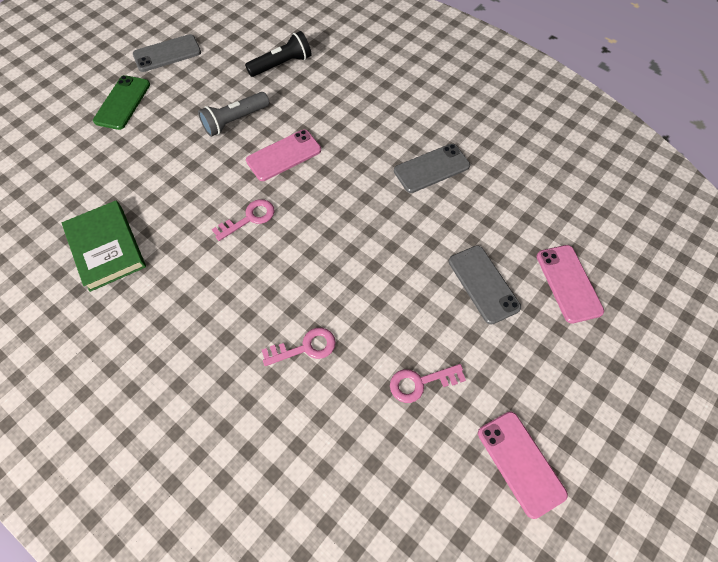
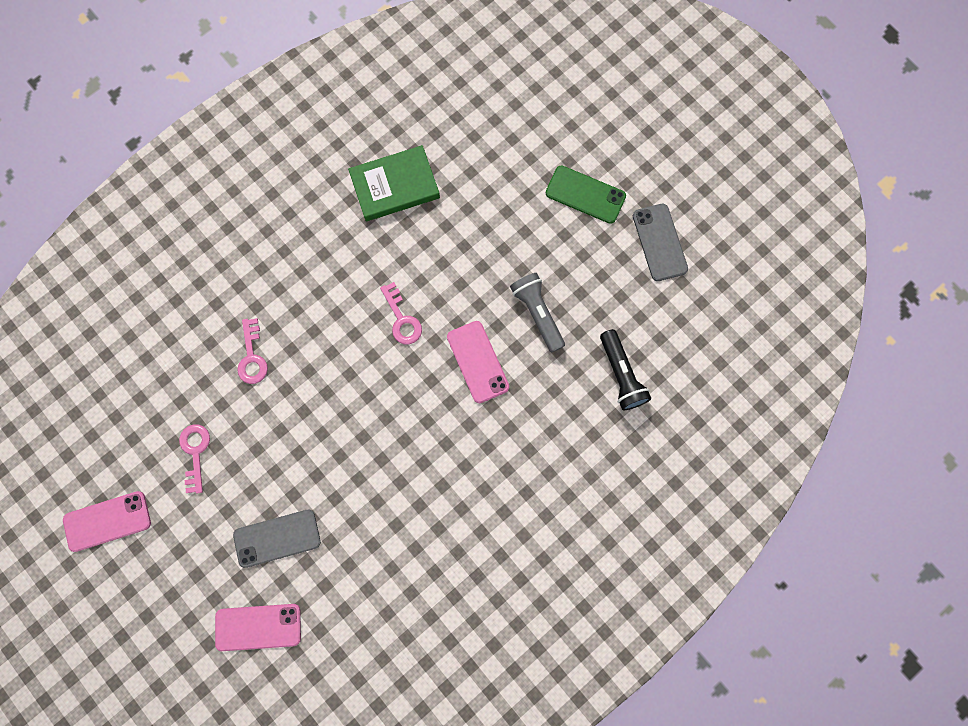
camera: 100 degrees right, 15 degrees up
(431, 168) = (429, 521): grey phone -> none

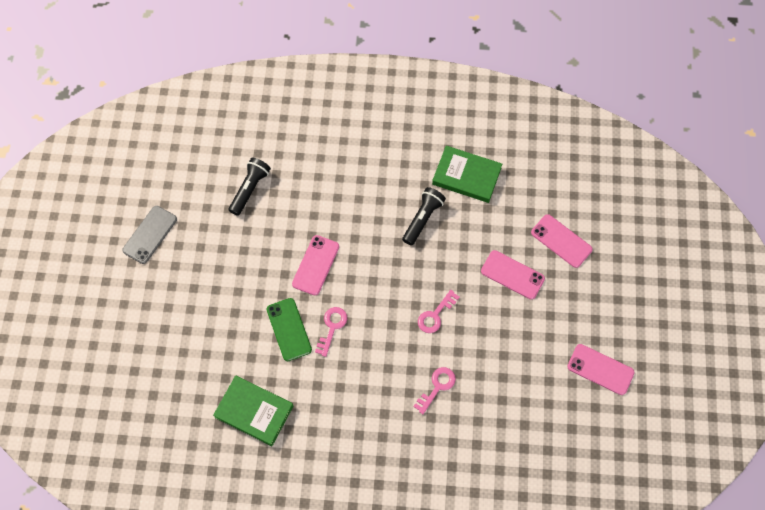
camera: 135 degrees left, 10 degrees down
(195, 452) = (518, 362): pink key -> pink key (435, 315)
(277, 538) = (512, 275): grey phone -> pink phone
(422, 511) = (422, 219): none -> black flashlight
(423, 606) = (466, 176): none -> green book
(537, 313) = (256, 260): grey flashlight -> none
(585, 195) = (156, 299): green phone -> green phone (289, 329)

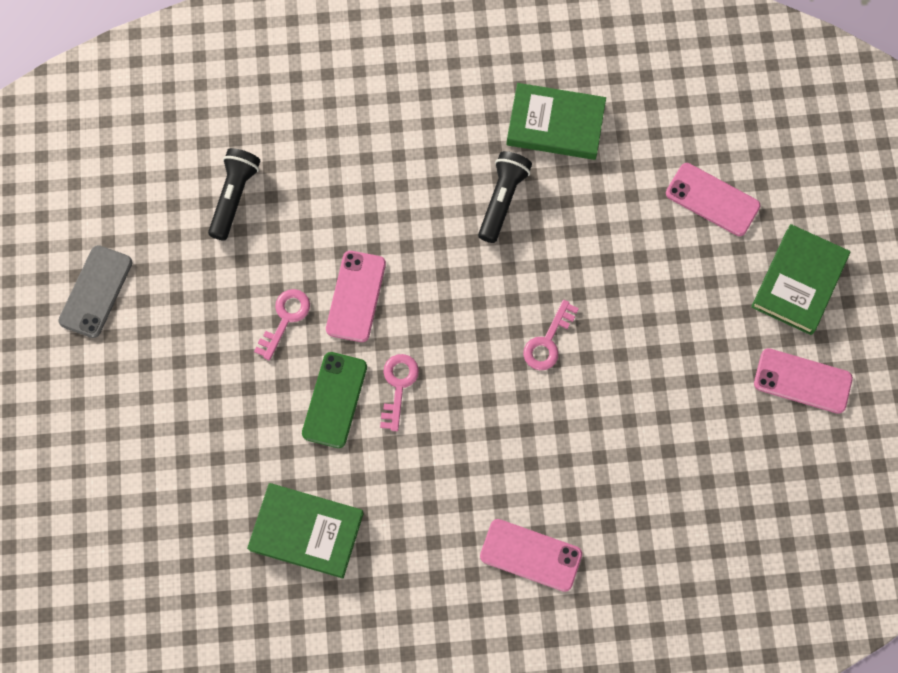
camera: 10 degrees left, 5 degrees up
(289, 329) = (335, 400): green phone -> green phone turned 45 degrees clockwise
(437, 387) = (570, 447): pink key -> pink key (285, 318)
(512, 275) = (650, 262): pink phone -> pink phone (530, 555)
(609, 304) = (798, 281): none -> green book

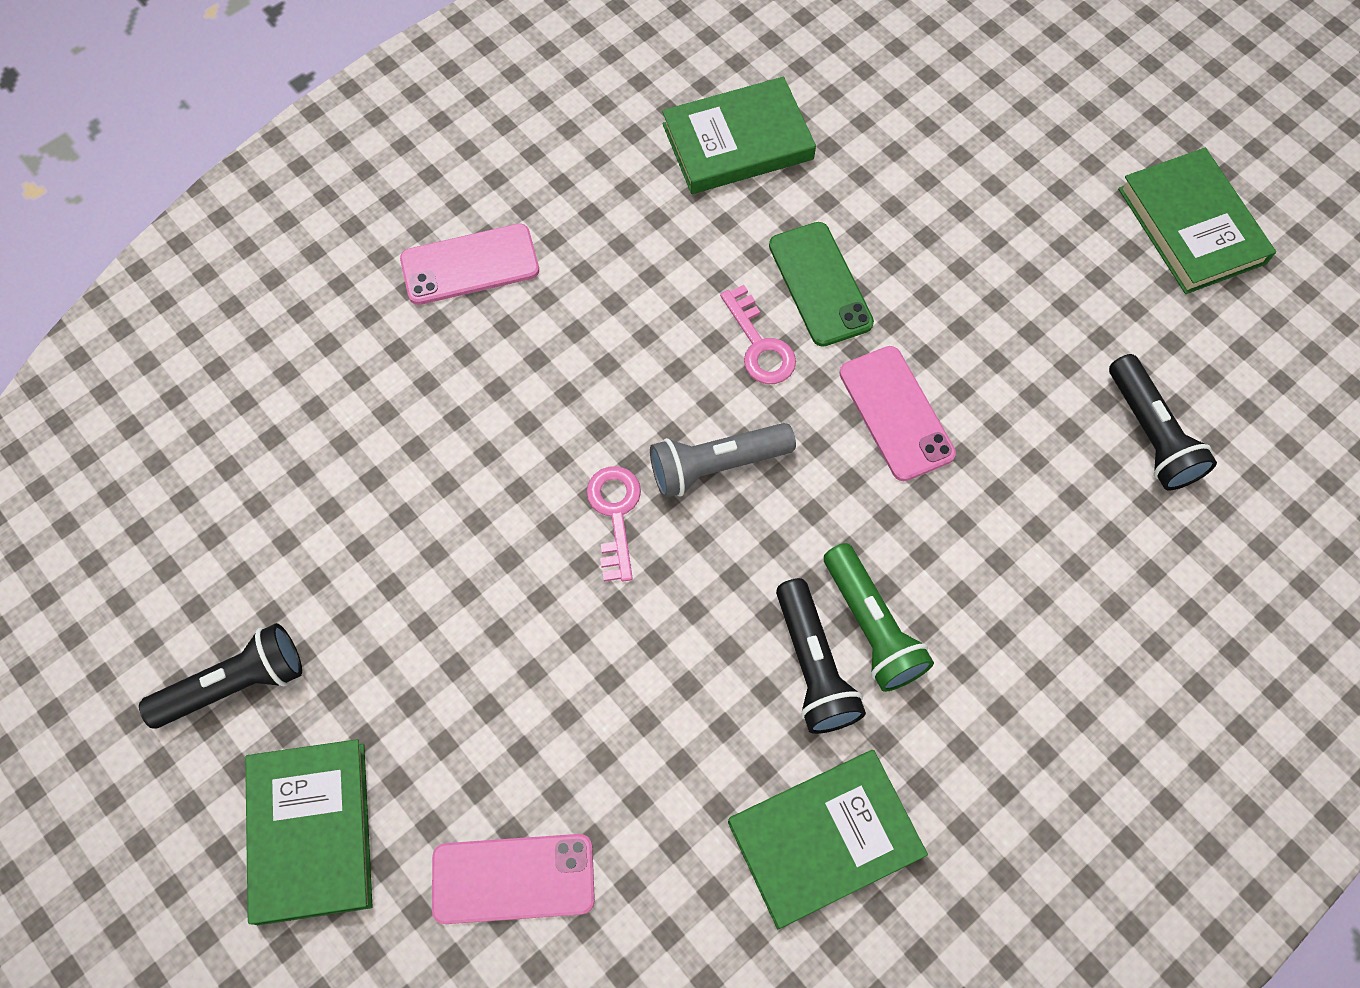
camera: 145 degrees right, 5 degrees down
(96, 291) = (1191, 226): grey phone -> green book
(285, 318) = (955, 334): pink key -> none
(459, 199) = (871, 626): none -> green flashlight
(474, 332) = (716, 465): none -> grey flashlight
(802, 381) = (235, 684): pink phone -> black flashlight

